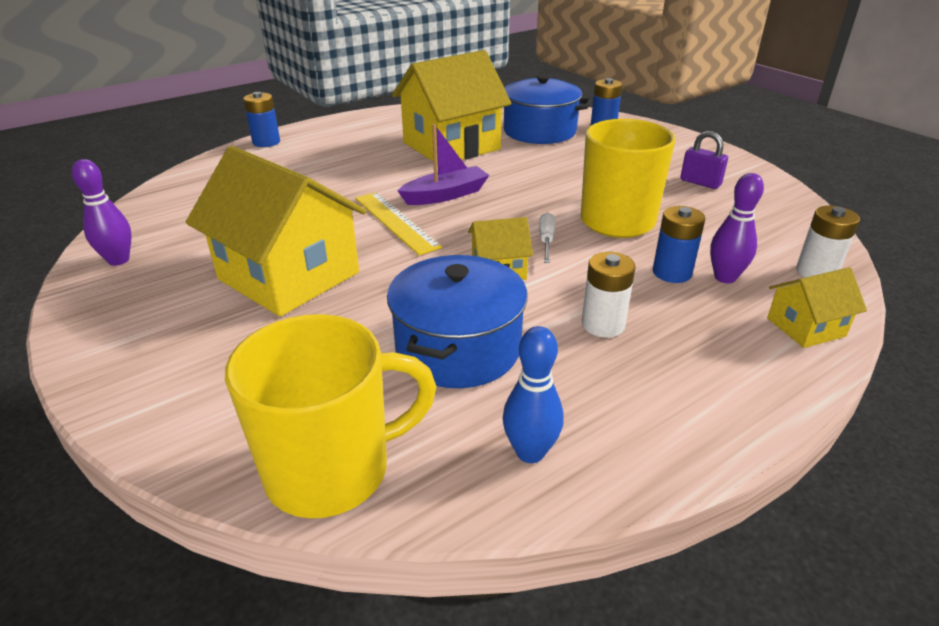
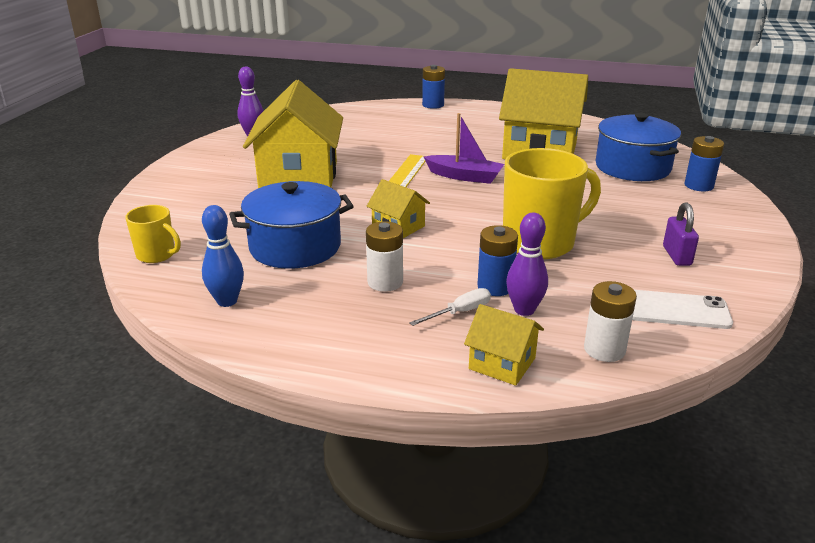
camera: 50 degrees right, 5 degrees down
(332, 470) = (157, 255): yellow mug -> yellow mug, size x0.52
(546, 240) = (462, 228): white screwdriver -> white screwdriver (460, 312)
(780, 220) = (676, 310): none -> white phone

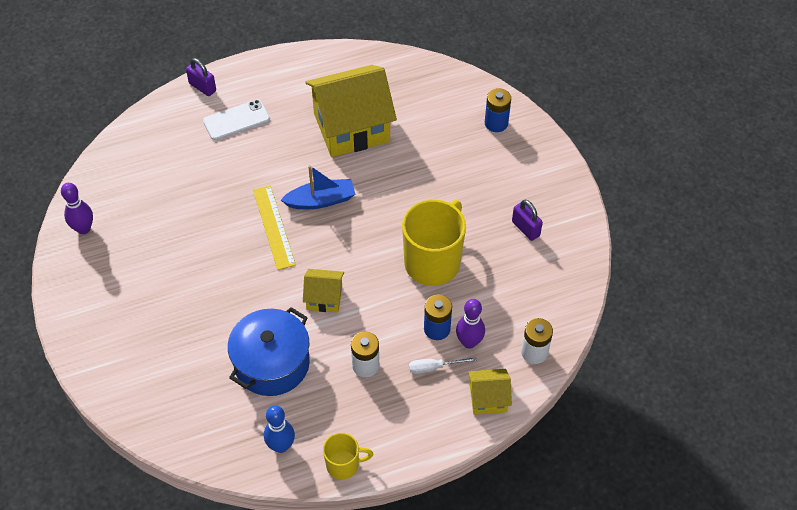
camera: 35 degrees left, 25 degrees up
(157, 255) = (181, 431): yellow mug -> yellow mug (343, 465)
(299, 176) = (188, 272): yellow house -> none
(433, 105) = (202, 87): blue battery -> purple padlock
(460, 312) = (433, 367): white screwdriver -> white screwdriver turned 120 degrees counterclockwise
(464, 176) = (321, 200): purple boat -> blue boat
(632, 167) = (436, 118): blue pot -> none
(676, 310) = (553, 290): white phone -> white phone (236, 120)

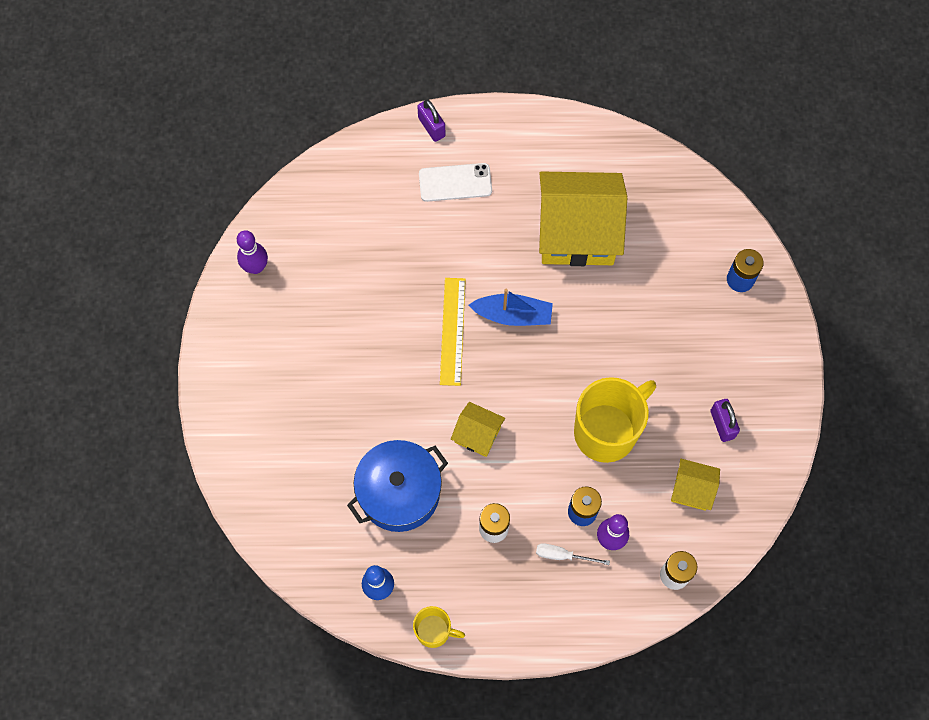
camera: 20 degrees right, 15 degrees up
(488, 398) = (606, 610): yellow house -> yellow house (692, 489)

